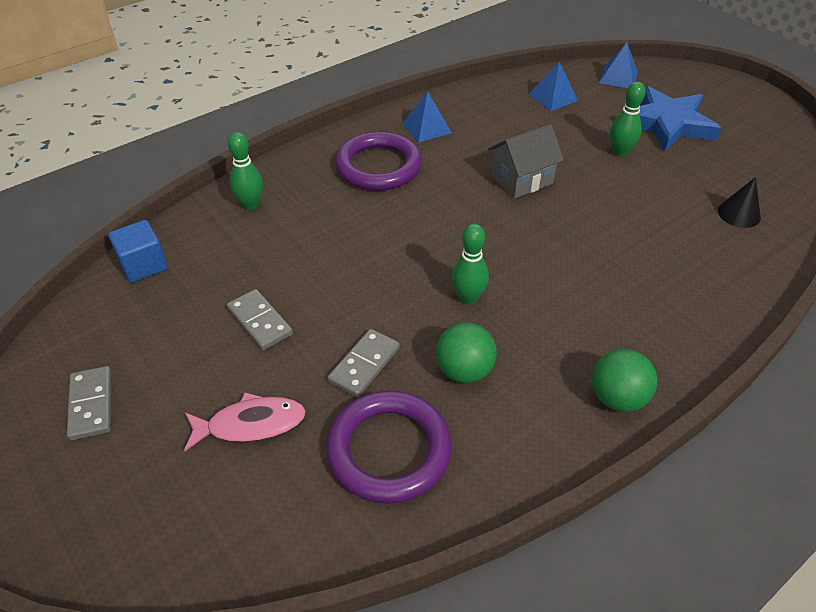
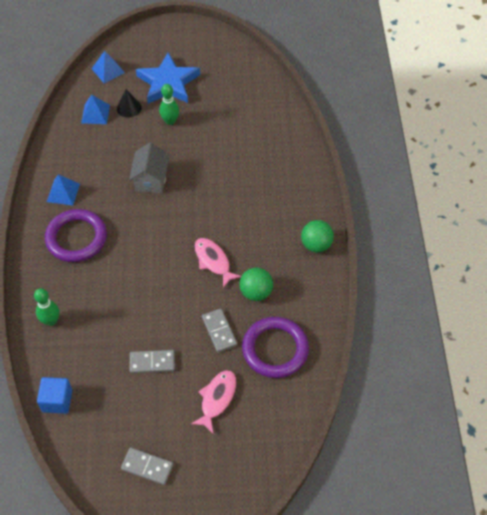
camera: 55 degrees left, 10 degrees up
(468, 297) = (213, 261): green bowling pin -> pink fish
(739, 214) = (256, 112): black cone -> black cone (129, 108)

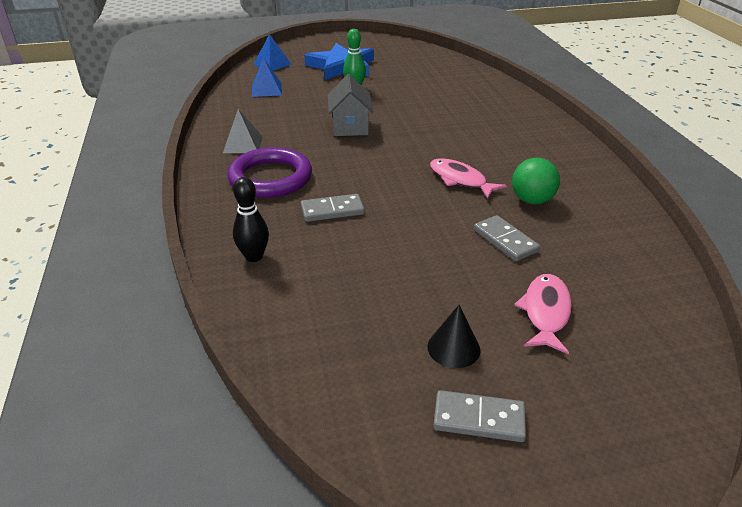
camera: 10 degrees left, 20 degrees down
(51, 321) = (254, 256): green bowling pin -> black bowling pin
(57, 401) = (287, 347): blue cube -> none
(63, 192) = (243, 144): blue pyramid -> grey pyramid
(129, 108) = (304, 83): black cone -> black cone (453, 348)
(152, 362) = (425, 283): grey domino -> grey domino (332, 210)
(275, 349) = (594, 249): purple ring -> none
(316, 245) = (578, 156): green ball -> none

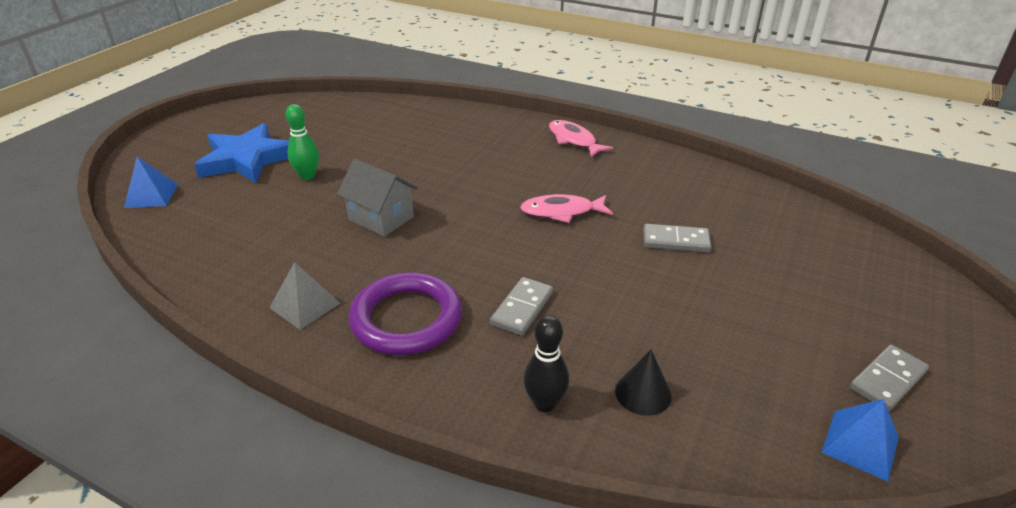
camera: 50 degrees left, 0 degrees up
(267, 90) = (206, 229): blue pyramid -> blue pyramid (860, 444)
(453, 348) = (794, 346): black cone -> black cone (643, 393)
(532, 200) = (634, 197): green ball -> none
(545, 312) = (785, 276): pink fish -> pink fish (574, 140)

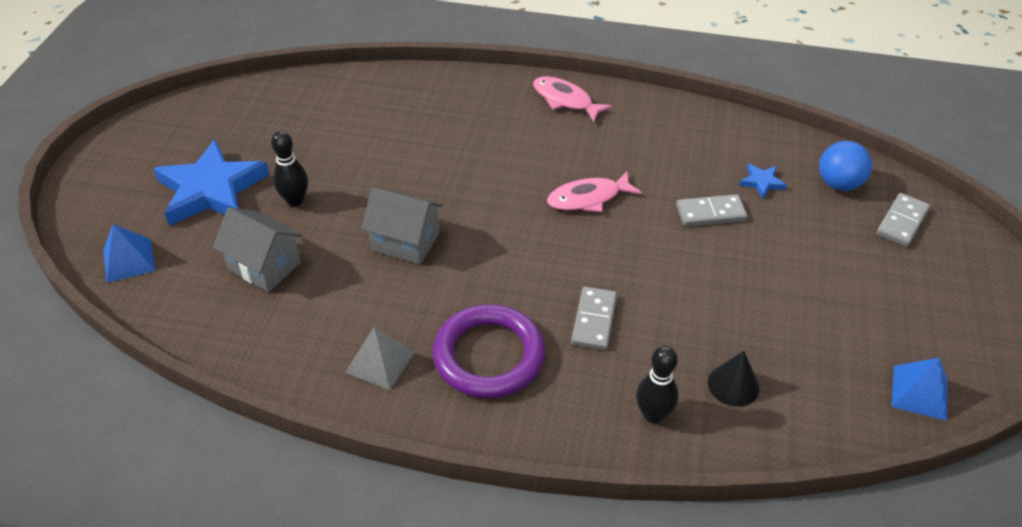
camera: 15 degrees left, 10 degrees up
(253, 216) = (264, 266): none -> grey house
(307, 176) = (295, 200): green bowling pin -> black bowling pin
(737, 225) = (762, 182): none -> blue star
(817, 237) = (838, 184): none -> blue ball
(888, 380) = (929, 326): grey domino -> grey domino (902, 222)

